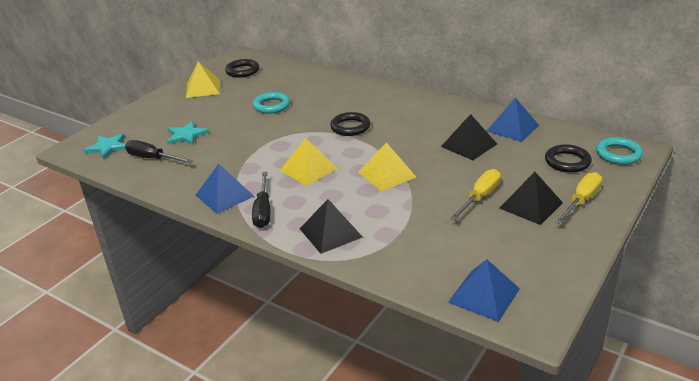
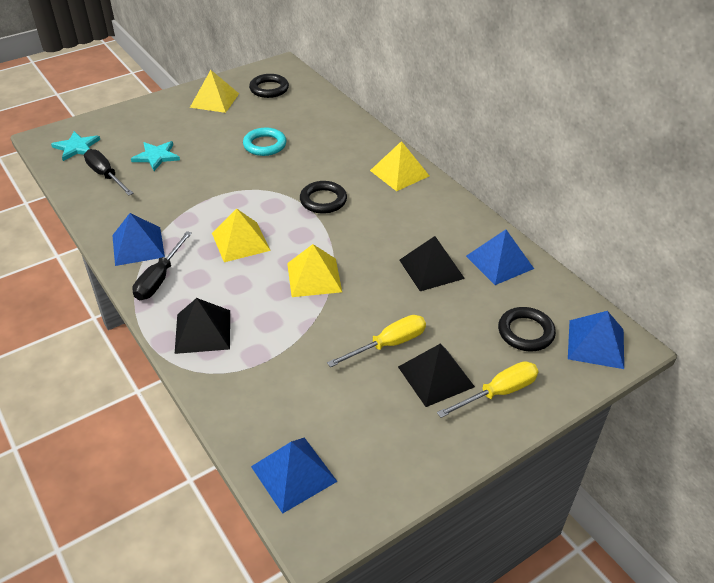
camera: 20 degrees right, 10 degrees up
(392, 96) = (399, 173): none -> yellow pyramid
(618, 154) = (596, 344): turquoise ring -> blue pyramid

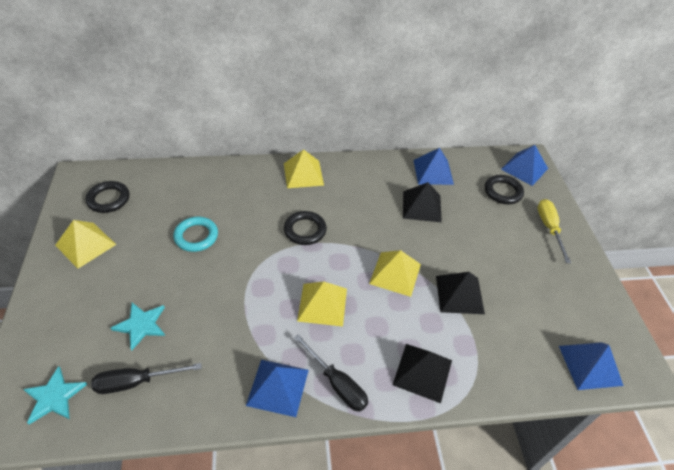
camera: 65 degrees left, 5 degrees up
(388, 344) = (486, 261): yellow screwdriver -> none
(436, 376) = (525, 251): black pyramid -> black pyramid (459, 294)

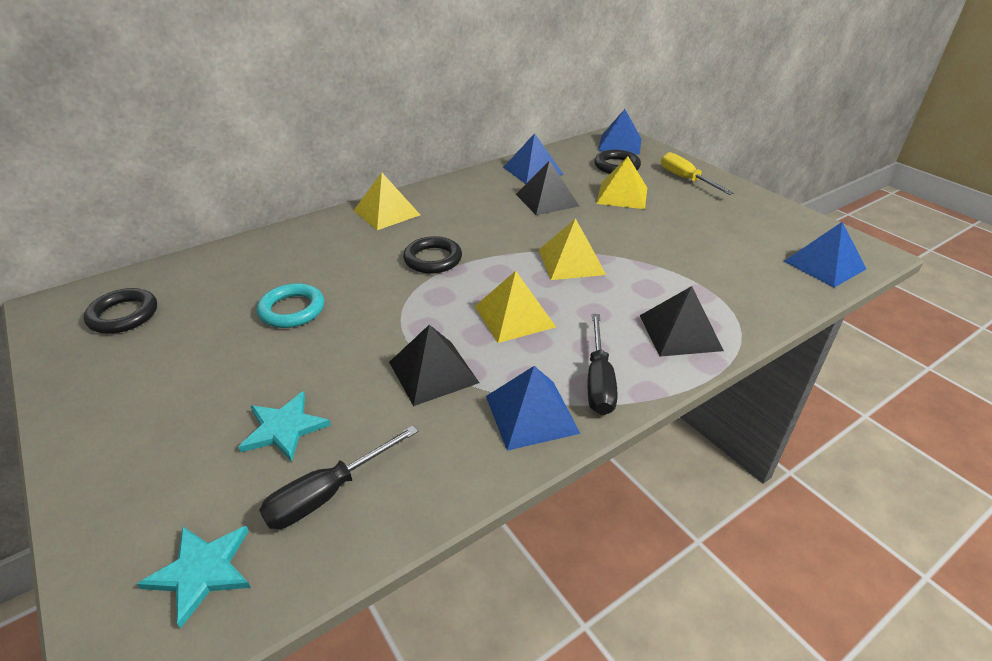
camera: 25 degrees left, 10 degrees down
(85, 244) = (121, 374): yellow pyramid -> yellow pyramid (622, 195)
(337, 383) = (598, 381): black screwdriver -> black screwdriver turned 75 degrees clockwise
(459, 294) = (653, 255): black pyramid -> black pyramid (433, 372)

